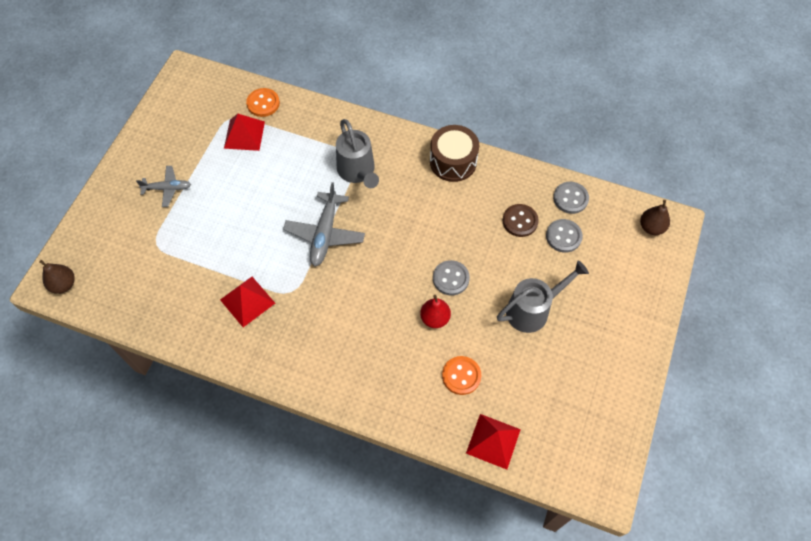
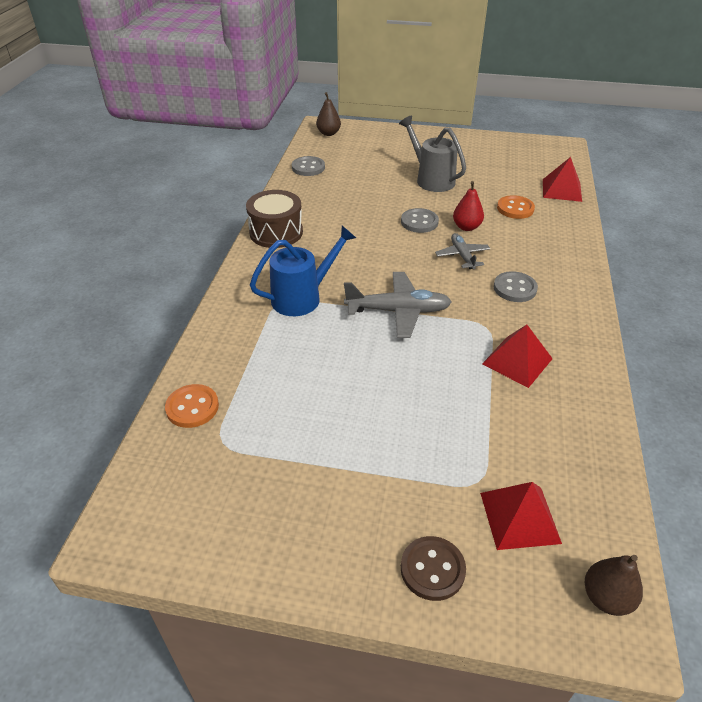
camera: 100 degrees left, 20 degrees down
(167, 188) = (374, 493): grey plane -> grey plane (462, 256)
(244, 135) = (255, 417): red pyramid -> red pyramid (519, 517)
(358, 172) = (303, 297): grey watering can -> blue watering can
(520, 221) = (341, 190): brown button -> brown button (432, 569)
(563, 236) = (350, 169): grey button -> grey button (515, 288)

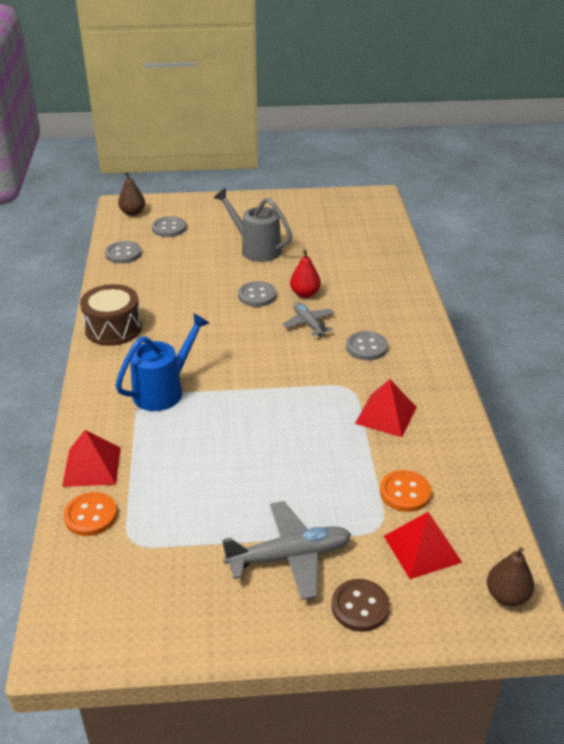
camera: 15 degrees left, 5 degrees down
(356, 151) = (169, 228): none -> grey button
(398, 311) = (263, 388): grey plane -> grey plane (290, 556)
(515, 209) = (346, 268): orange button -> orange button (405, 492)
(561, 190) = (386, 242): red pyramid -> red pyramid (92, 466)

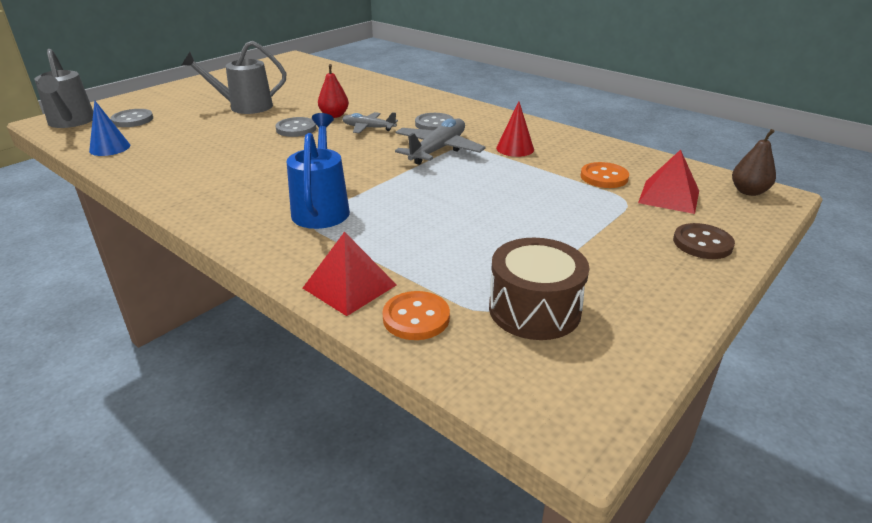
camera: 45 degrees left, 5 degrees down
(113, 328) = (191, 194): brown drum -> brown drum (534, 309)
(123, 254) = (110, 148): grey button -> blue cone
(132, 213) = (71, 122): brown pear -> grey watering can
(290, 556) = (612, 246): grey plane -> grey plane (438, 150)
(386, 415) = (515, 148): red pyramid -> red cone

